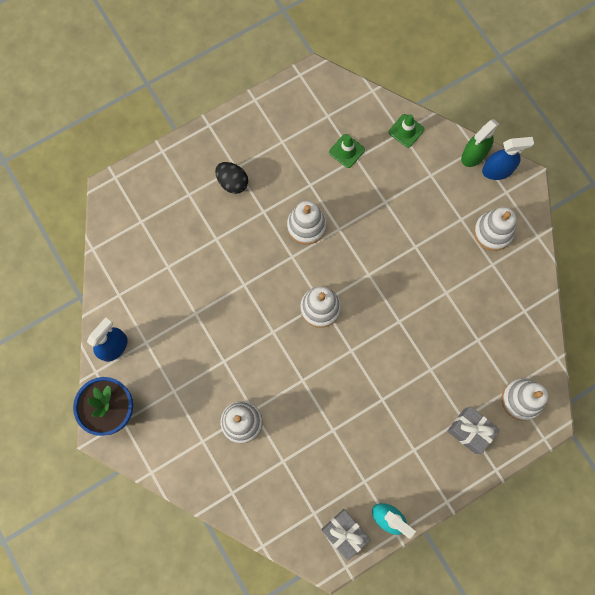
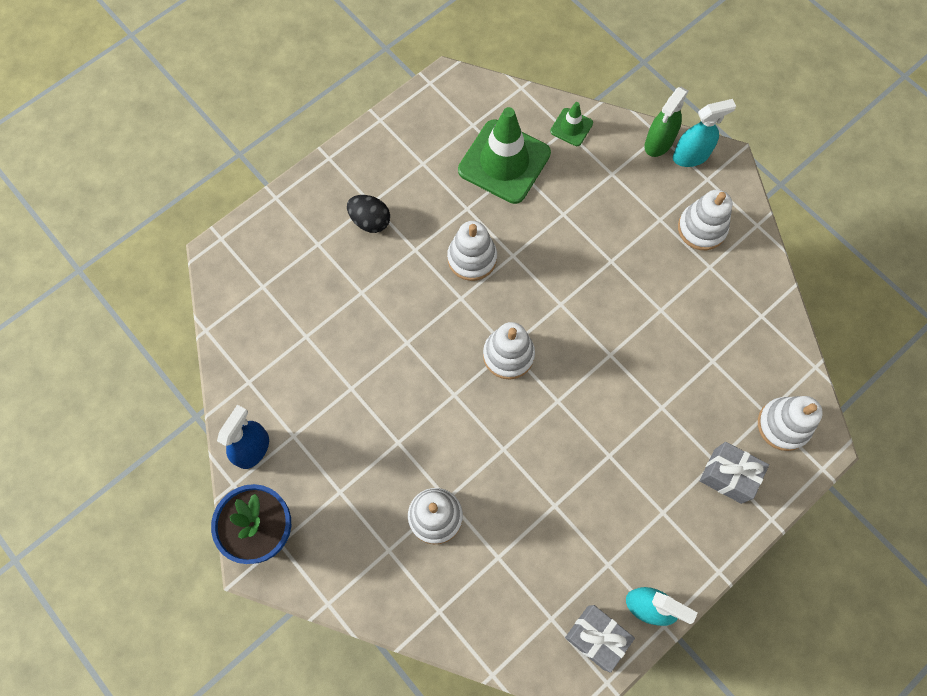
camera: 10 degrees left, 5 degrees down
(346, 151) = (504, 162): green traffic cone -> green traffic cone, size x2.13
(497, 170) = (691, 156): blue spray bottle -> turquoise spray bottle

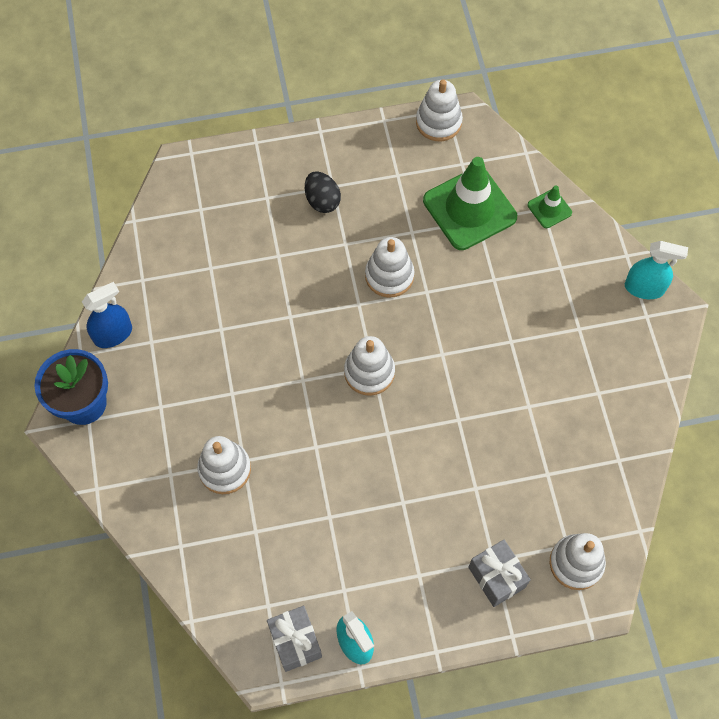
camera: 30 degrees right, 5 degrees down
(658, 142) = (621, 261): green spray bottle -> none
(701, 228) = (612, 356): white stacking toy -> white stacking toy (438, 122)

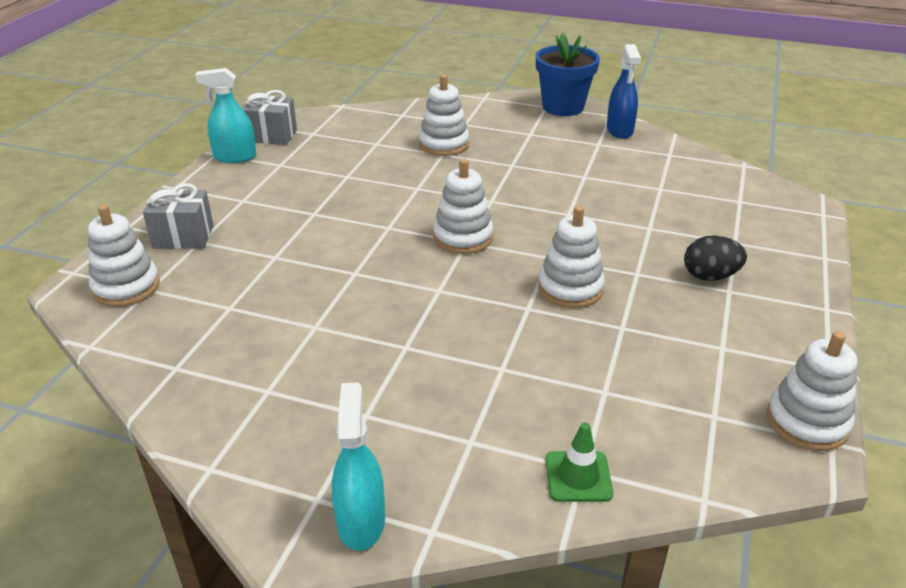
camera: 120 degrees right, 30 degrees down
(469, 209) = (628, 391): green traffic cone -> none
(644, 288) = (361, 521): turquoise spray bottle -> turquoise spray bottle turned 135 degrees clockwise

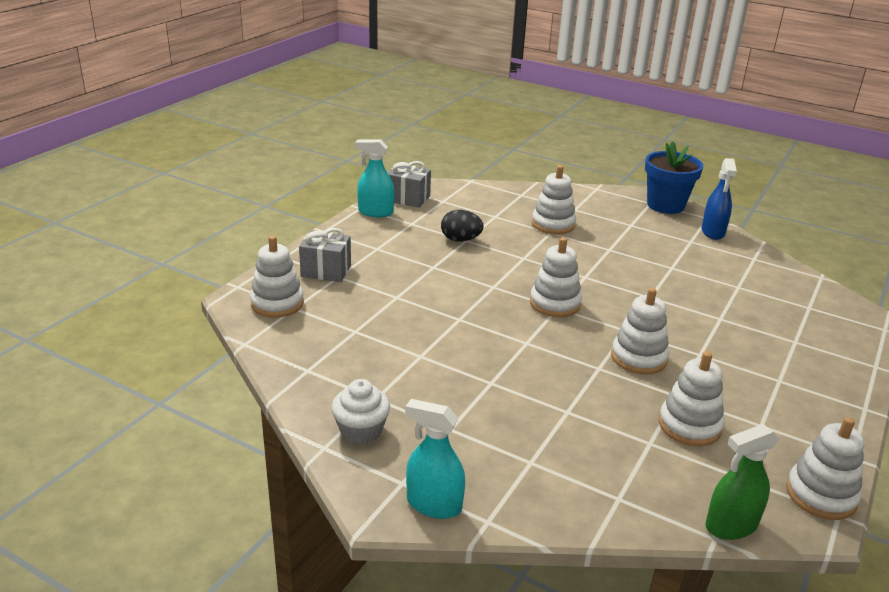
camera: 10 degrees right, 5 degrees down
(254, 437) = (361, 430): none -> white cupcake
(361, 521) = (434, 504): turquoise spray bottle -> turquoise spray bottle turned 75 degrees counterclockwise
(578, 476) = (613, 502): green traffic cone -> none
(644, 362) = (689, 426): none -> white stacking toy
(710, 276) = (765, 366): black egg -> black egg (460, 240)
(718, 480) = (731, 525): none -> green spray bottle

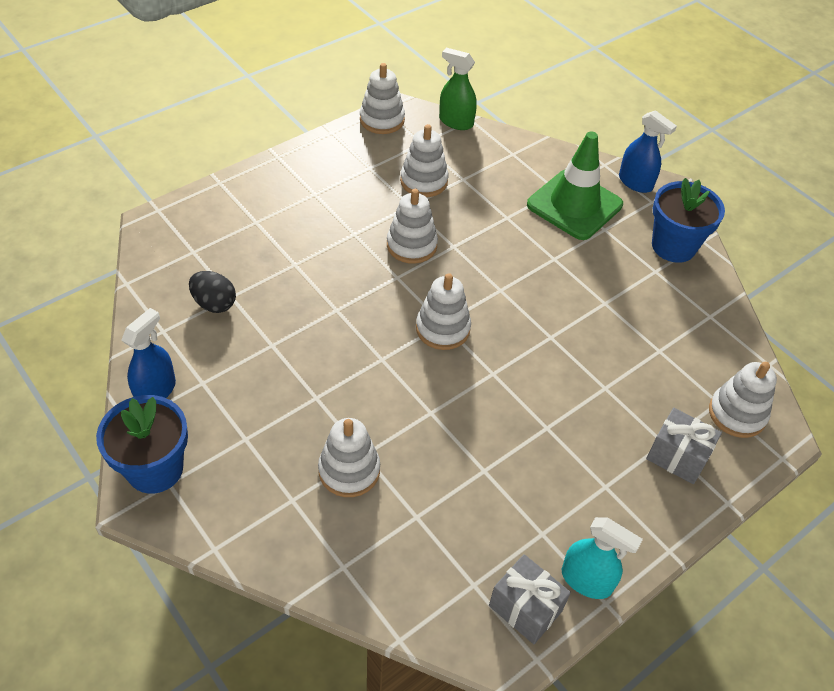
camera: 160 degrees left, 20 degrees up
(361, 430) = (673, 246): white cupcake -> blue flower pot
(434, 504) = (635, 182): turquoise spray bottle -> blue spray bottle
(460, 240) = (491, 472): black egg -> black egg (214, 304)
(499, 448) = (574, 205): none -> green traffic cone
(731, 525) = (456, 122): green spray bottle -> green spray bottle turned 150 degrees counterclockwise

